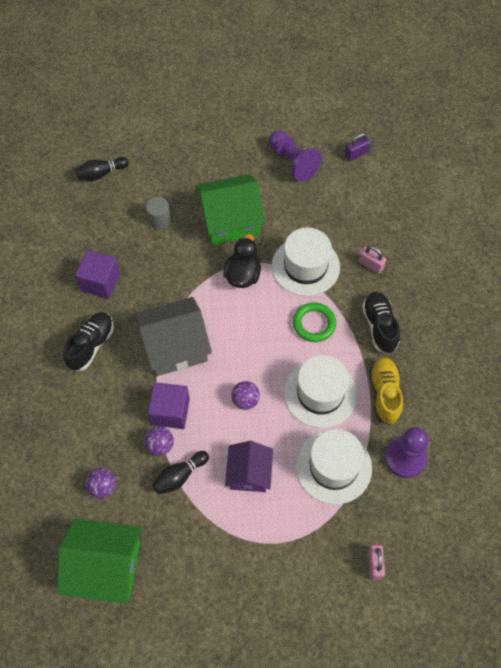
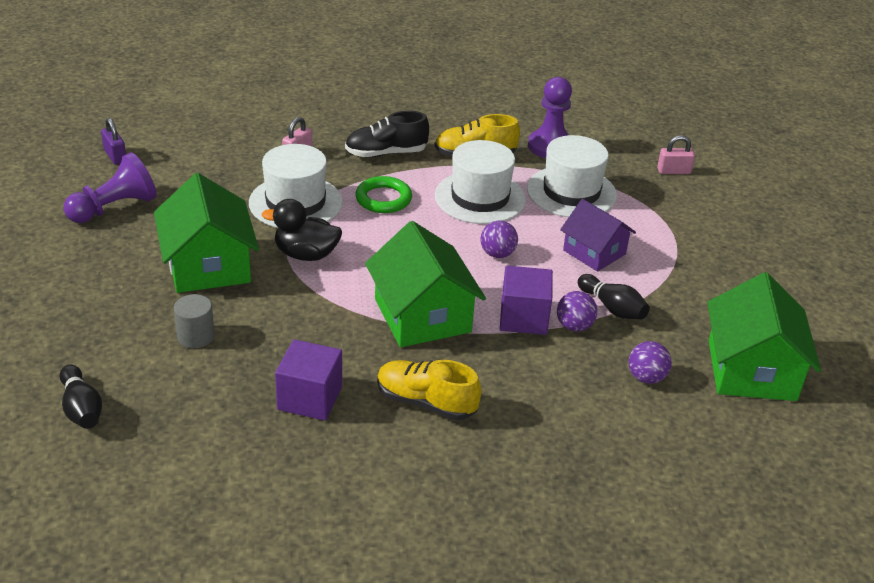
camera: 95 degrees left, 25 degrees down
(91, 345) = (426, 402): black shoe -> yellow shoe
(175, 346) = (422, 315): grey house -> green house
(249, 473) = (594, 252): purple house -> purple house turned 45 degrees clockwise

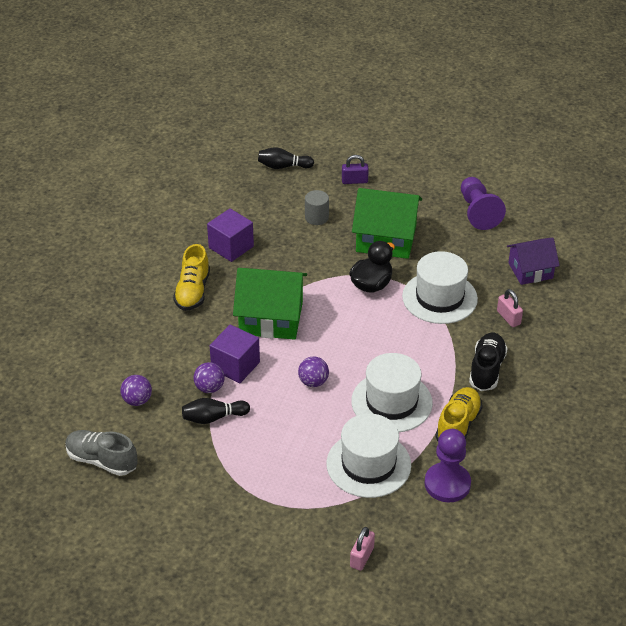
camera: 120 degrees right, 5 degrees up
(115, 156) = (549, 225): purple padlock -> purple padlock (354, 181)
(383, 199) = (419, 345): green ring -> none
(426, 402) = (193, 291): yellow shoe -> yellow shoe turned 135 degrees clockwise
(594, 252) = (281, 439): purple house -> purple house (530, 270)
(751, 370) = (102, 460): green house -> grey shoe

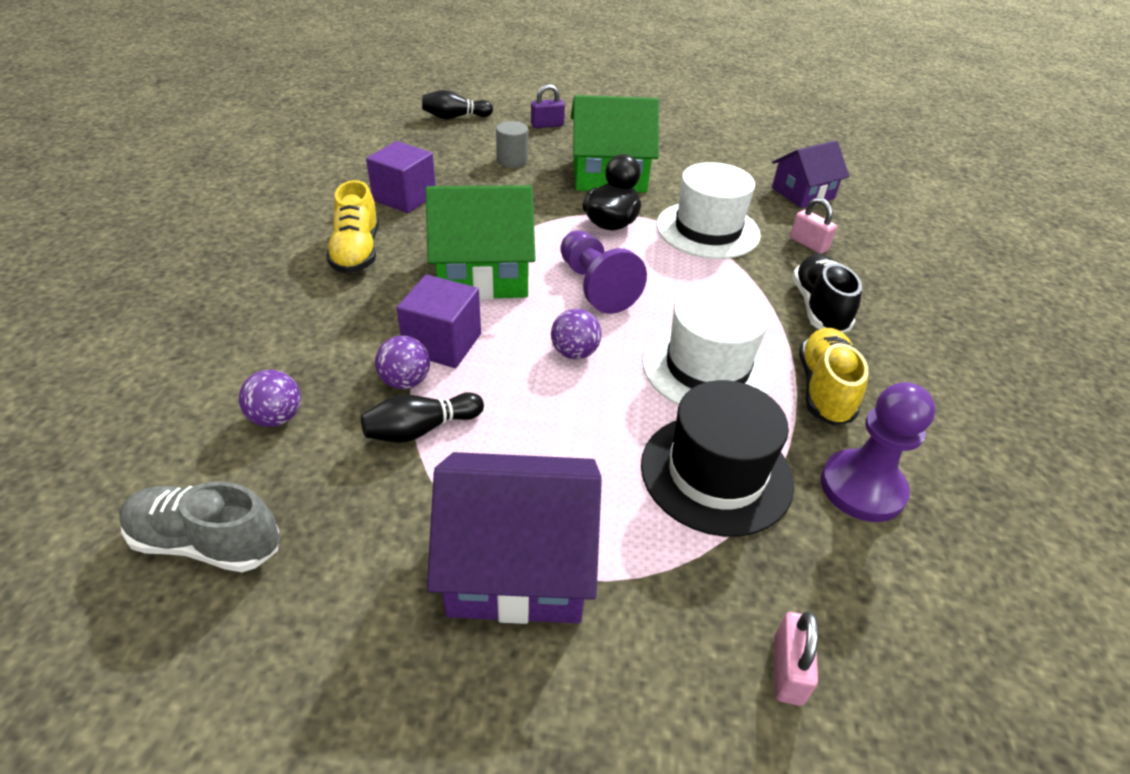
camera: 15 degrees left, 0 degrees up
(249, 493) = (518, 563): none -> purple house
(368, 464) = (716, 473): white hat -> black hat
(478, 212) = (707, 144): purple pawn -> purple pawn (595, 286)

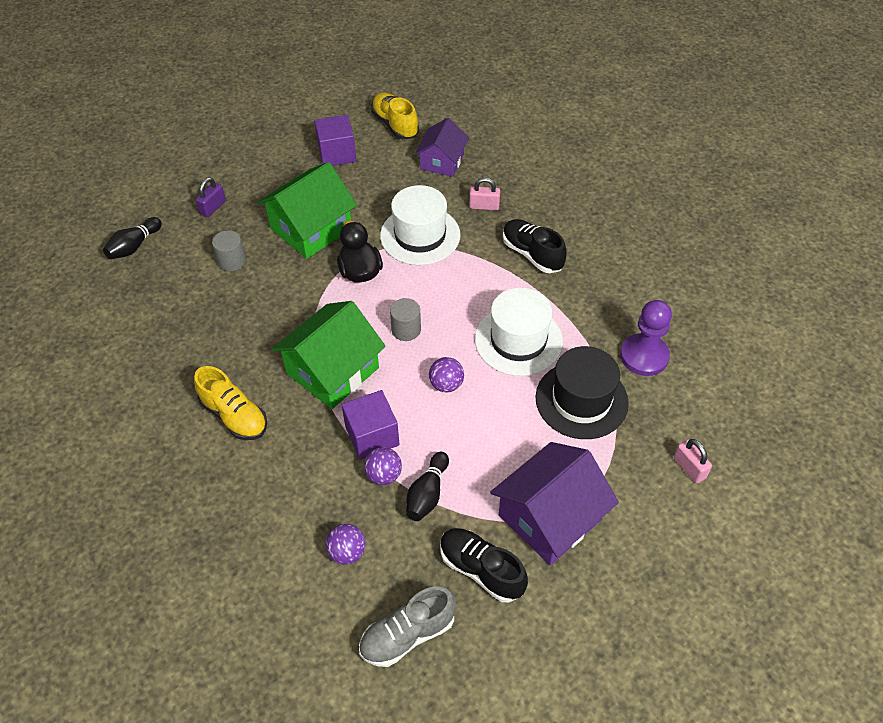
camera: 40 degrees left, 10 degrees up
(367, 549) = (481, 570): none -> black shoe
(404, 197) = (203, 349): purple cube -> purple cube (337, 154)
(595, 286) = (406, 329): purple pawn -> grey cylinder
(824, 389) = (581, 310): yellow shoe -> yellow shoe (395, 125)

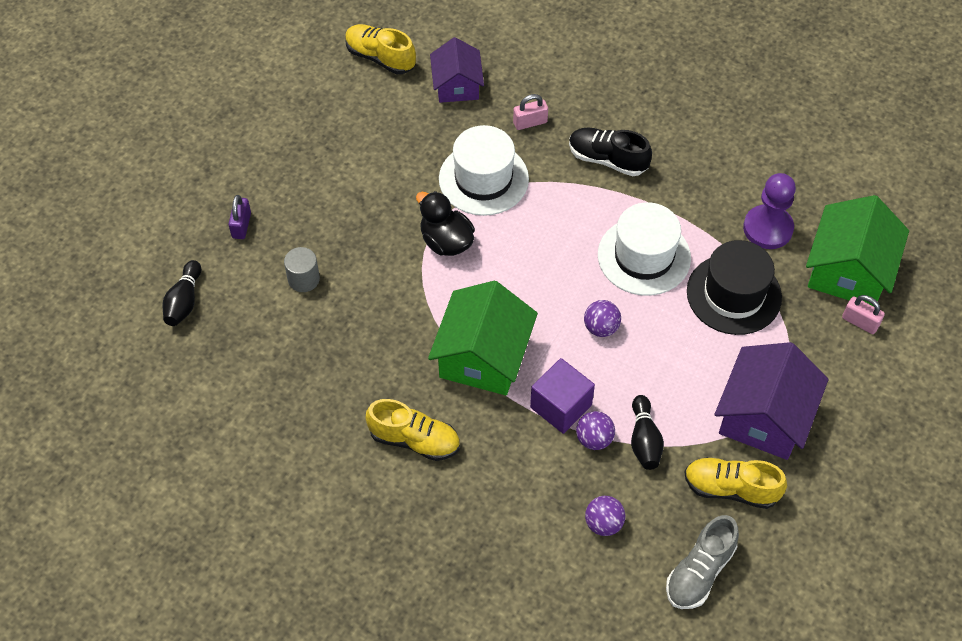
camera: 25 degrees left, 5 degrees up
(311, 229) = (365, 212): green house -> green house (848, 270)
(337, 154) = (338, 114): purple cube -> none
(406, 329) = (529, 286): grey cylinder -> none
(481, 570) = (731, 488): black shoe -> yellow shoe

